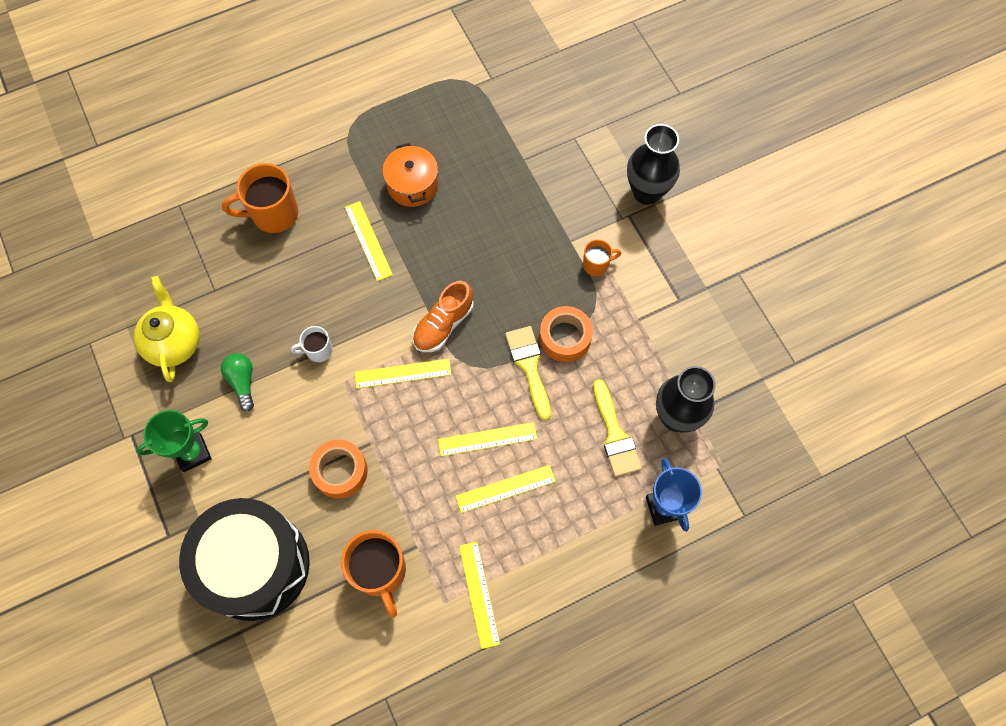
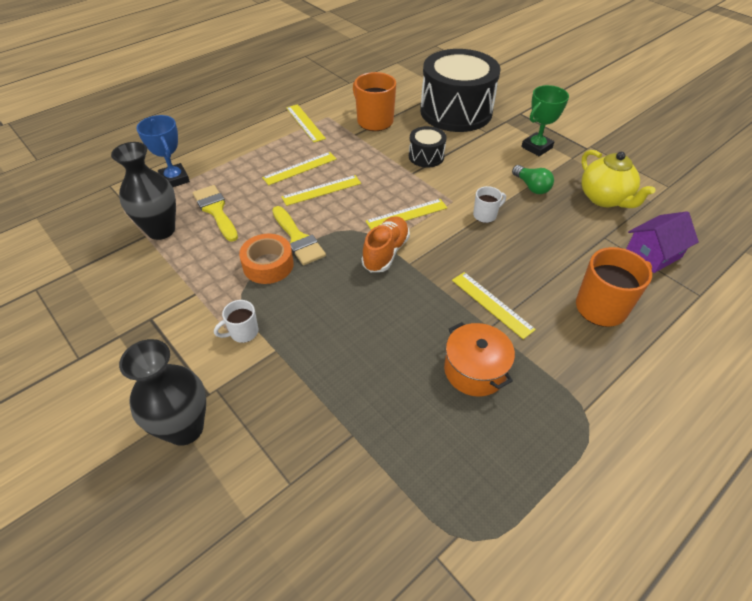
camera: 165 degrees right, 20 degrees down
(183, 258) = (653, 254): none -> purple house
(340, 471) = (426, 156): orange tape -> black drum
(596, 265) = (243, 332): orange mug -> white mug

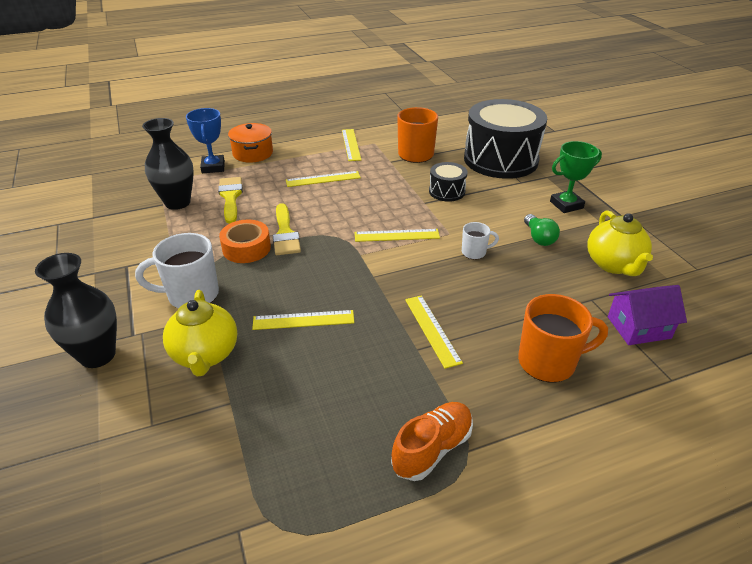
camera: 20 degrees right, 10 degrees down
(243, 332) = (191, 295): white mug -> white mug, size x1.87
(298, 393) = (205, 355): none -> yellow teapot
(321, 190) = (331, 200): yellow ruler -> yellow ruler (303, 320)
(386, 252) = (357, 262): orange shoe -> orange shoe (432, 449)
(475, 370) = (378, 382): orange pot -> orange pot (253, 153)

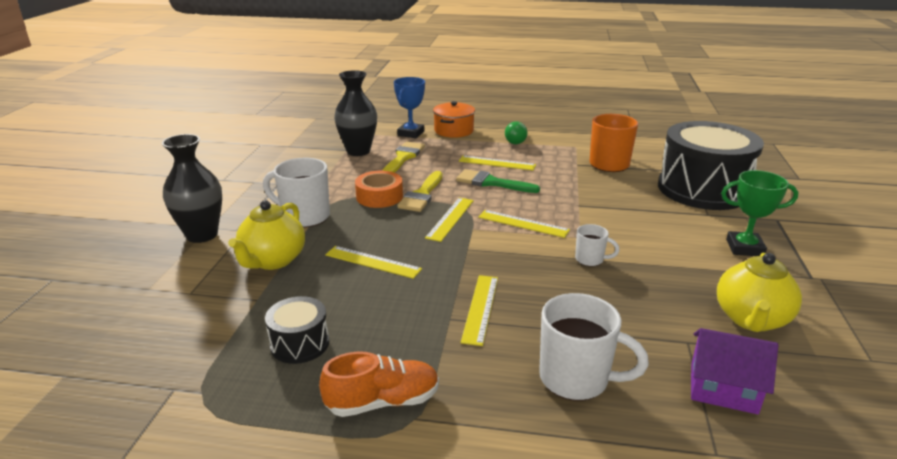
camera: 30 degrees right, 10 degrees down
(336, 201) = (491, 183): none -> green brush
(351, 144) = (550, 143): yellow ruler -> yellow ruler (450, 218)
(447, 191) = (612, 202): black drum -> black drum (300, 343)
(539, 238) = (678, 268): green light bulb -> green light bulb (517, 140)
(548, 362) = (576, 379): orange mug -> white mug

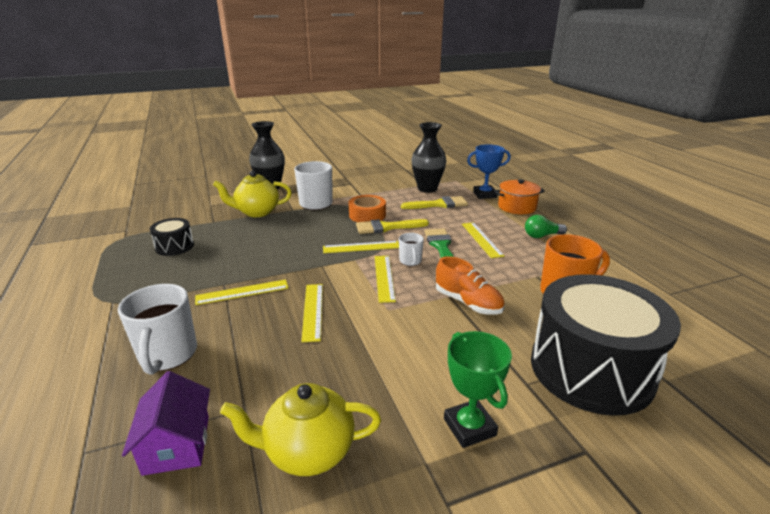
camera: 60 degrees right, 0 degrees up
(373, 262) = (277, 239): yellow ruler -> yellow ruler (313, 311)
(383, 402) = (125, 287): orange shoe -> orange shoe (468, 303)
(590, 259) = (351, 324): white mug -> white mug (410, 261)

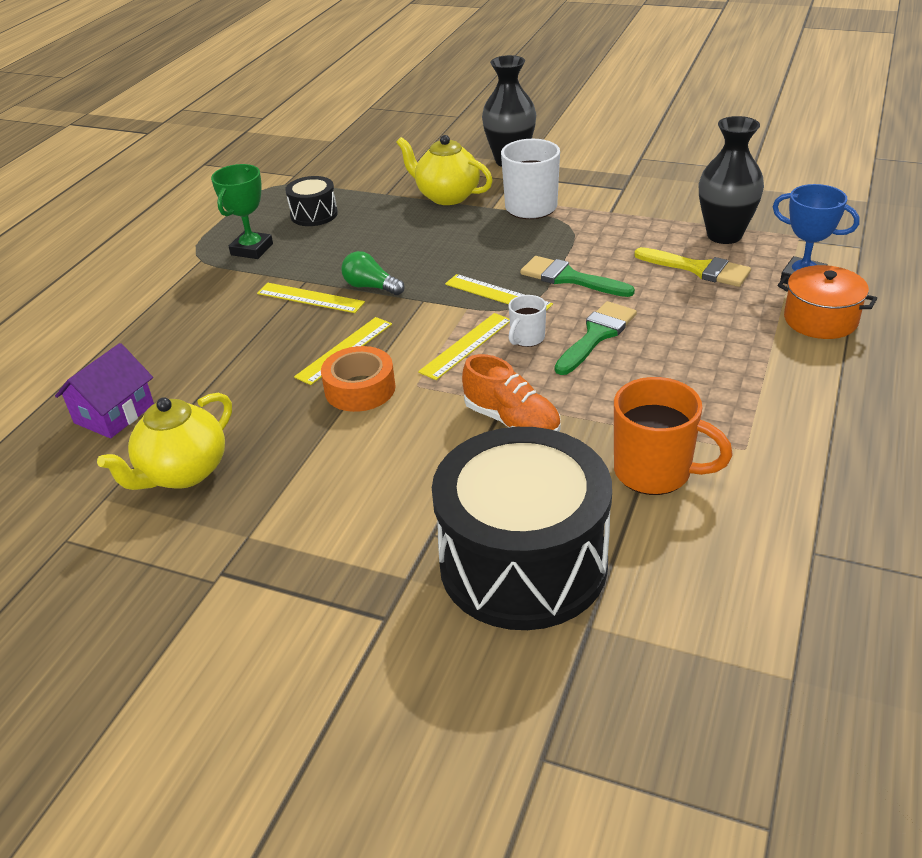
camera: 45 degrees right, 10 degrees up
(168, 355) = (185, 335): white mug -> none
(308, 451) = (183, 473): yellow teapot -> yellow teapot turned 90 degrees counterclockwise
(367, 215) = (571, 249): orange tape -> orange tape (360, 389)
(386, 227) = (569, 278): yellow brush -> green brush
(468, 303) = (512, 421): orange shoe -> orange shoe turned 45 degrees counterclockwise
(469, 427) = (321, 534): green trophy -> green trophy (252, 249)
(481, 239) = (670, 348): yellow ruler -> none
(542, 236) = (773, 382): green light bulb -> green light bulb (371, 287)

